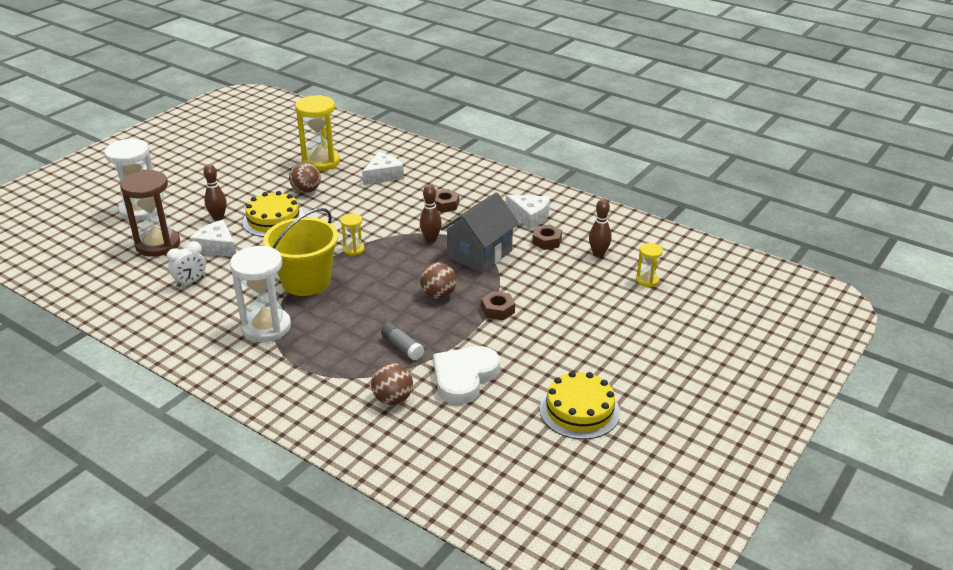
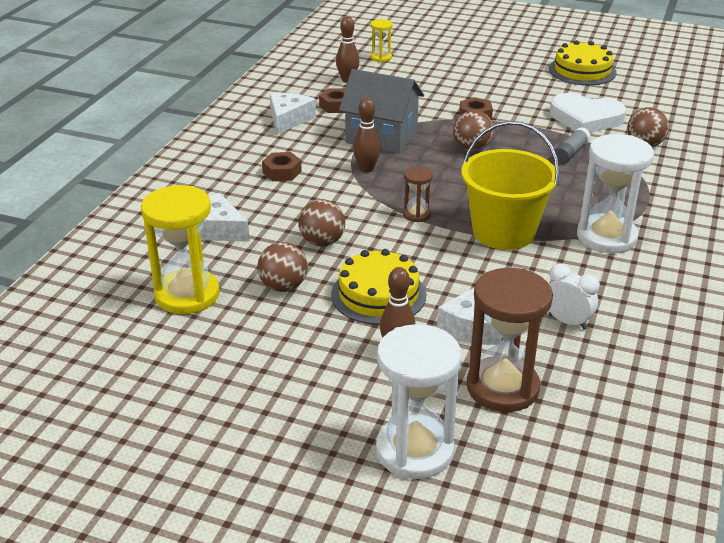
camera: 105 degrees left, 0 degrees up
(344, 209) = (322, 242): none -> brown ball
(353, 249) = (417, 214): yellow hourglass -> brown hourglass

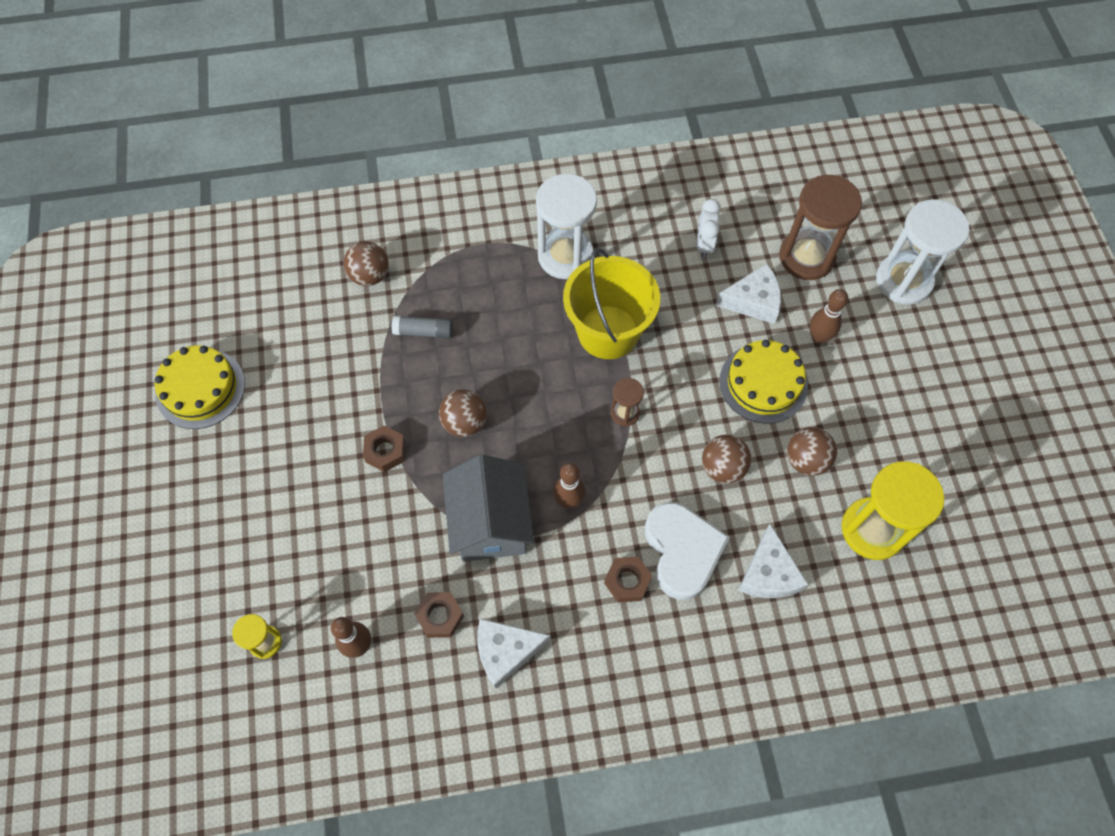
camera: 120 degrees left, 30 degrees up
(585, 118) = (334, 344): white heart -> white heart (682, 551)

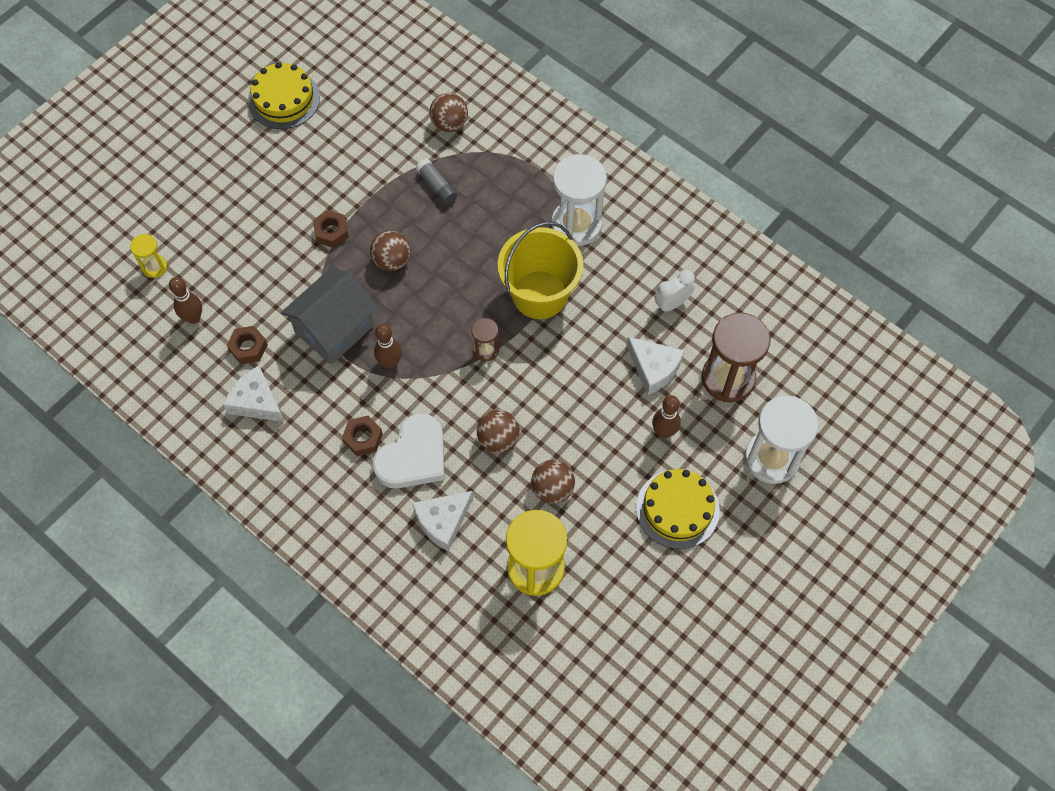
camera: 50 degrees right, 0 degrees up
(763, 383) = (590, 420): yellow cake -> yellow cake (677, 509)

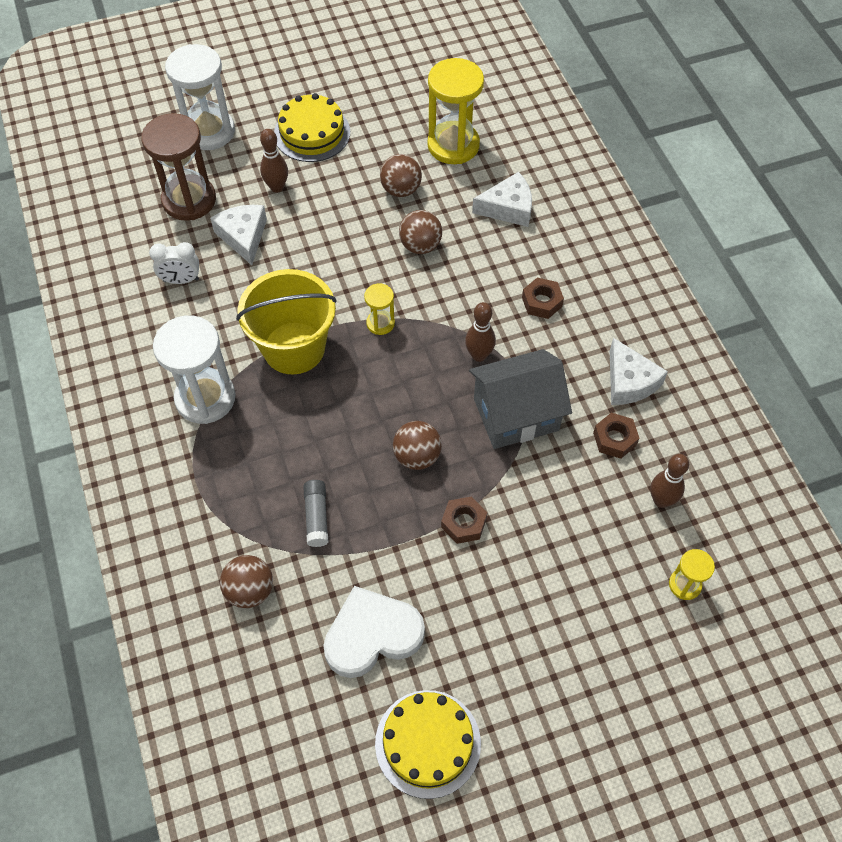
camera: 150 degrees left, 5 degrees down
(413, 456) = (504, 266): white heart -> white heart (372, 635)
(486, 349) = (380, 323): brown hourglass -> yellow hourglass

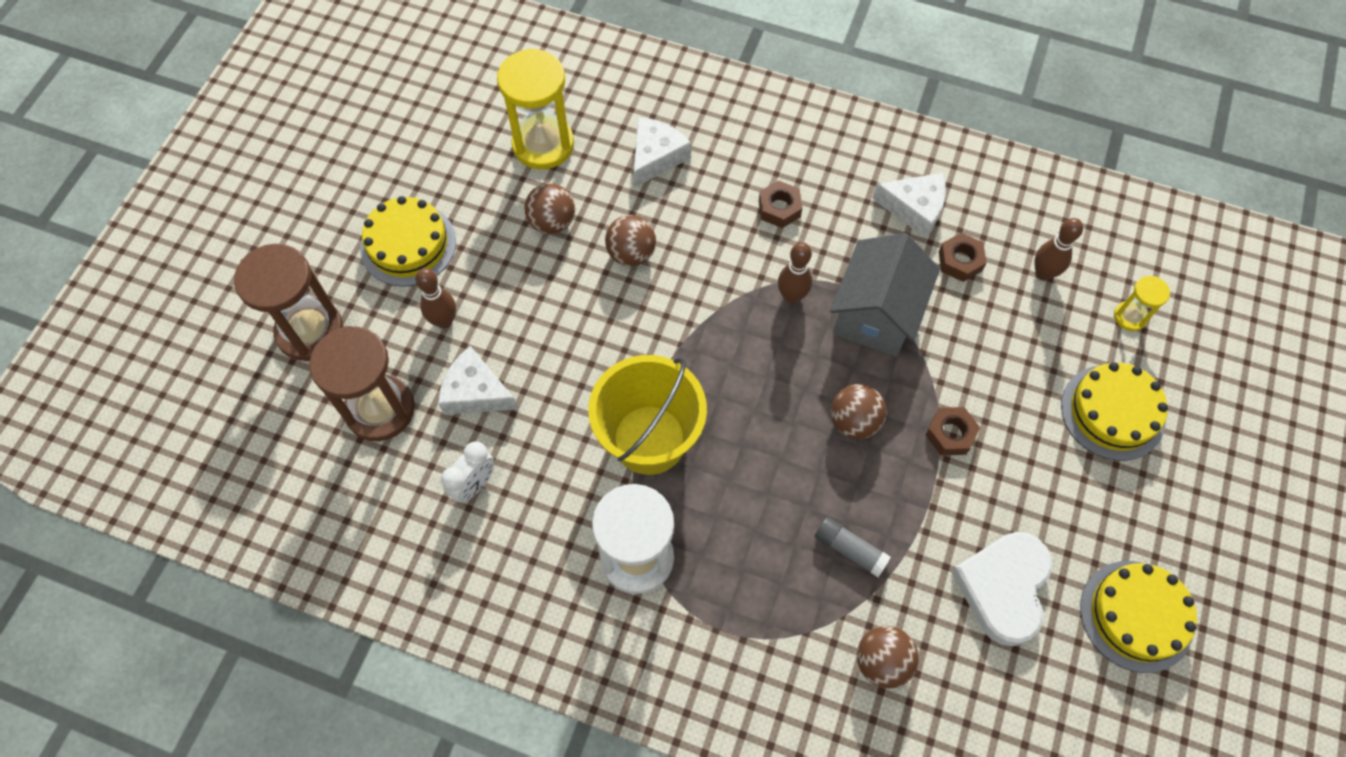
camera: 50 degrees left, 5 degrees up
(209, 131) = (310, 331): white hourglass -> brown hourglass
(380, 323) = (687, 348): yellow hourglass -> none
(586, 623) = (1112, 412): none -> yellow cake

